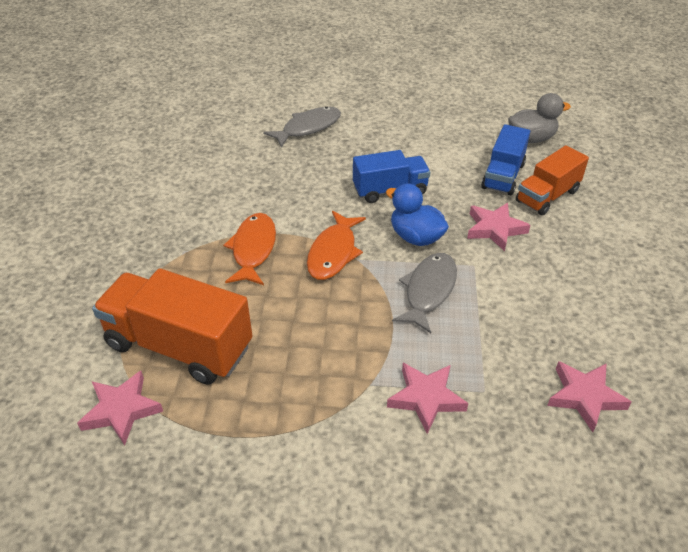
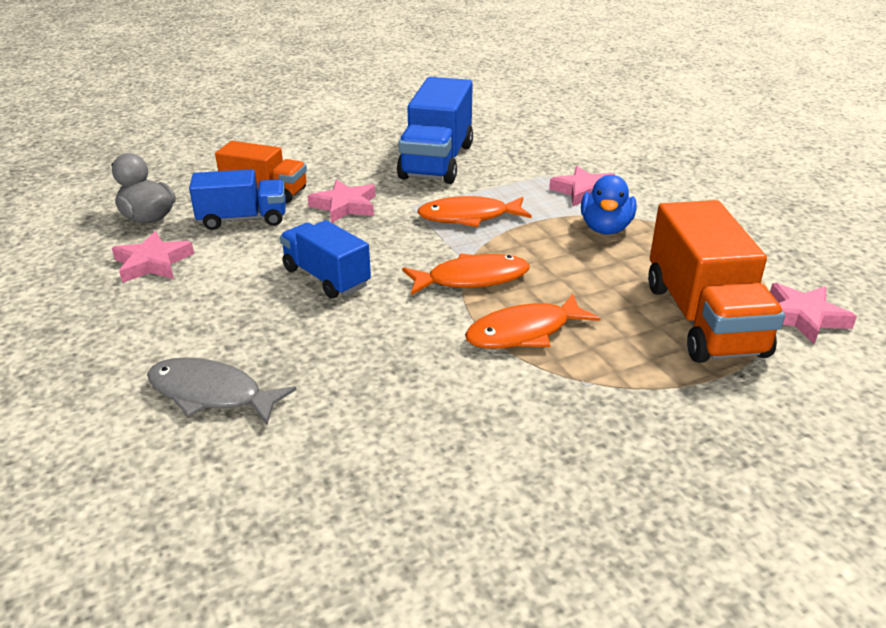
camera: 120 degrees left, 10 degrees down
(416, 237) = (398, 241): blue duck -> blue duck (605, 228)
(428, 291) = (469, 217): grey fish -> orange fish
(563, 318) = (437, 161): none -> blue truck
(585, 397) = (507, 144): pink star -> pink star (152, 263)

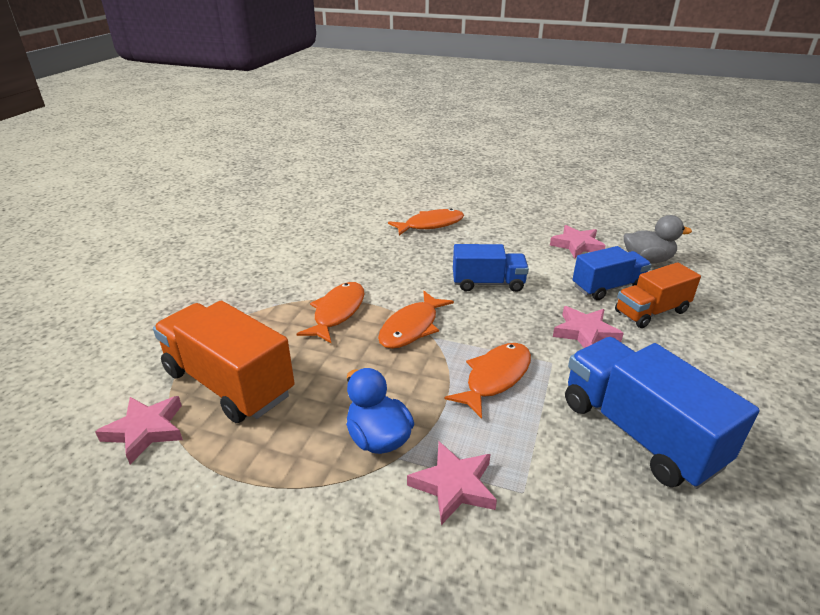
camera: 135 degrees right, 0 degrees up
(211, 394) = (430, 225): grey fish -> orange fish
(243, 219) = (608, 287): blue truck -> blue truck turned 150 degrees counterclockwise

